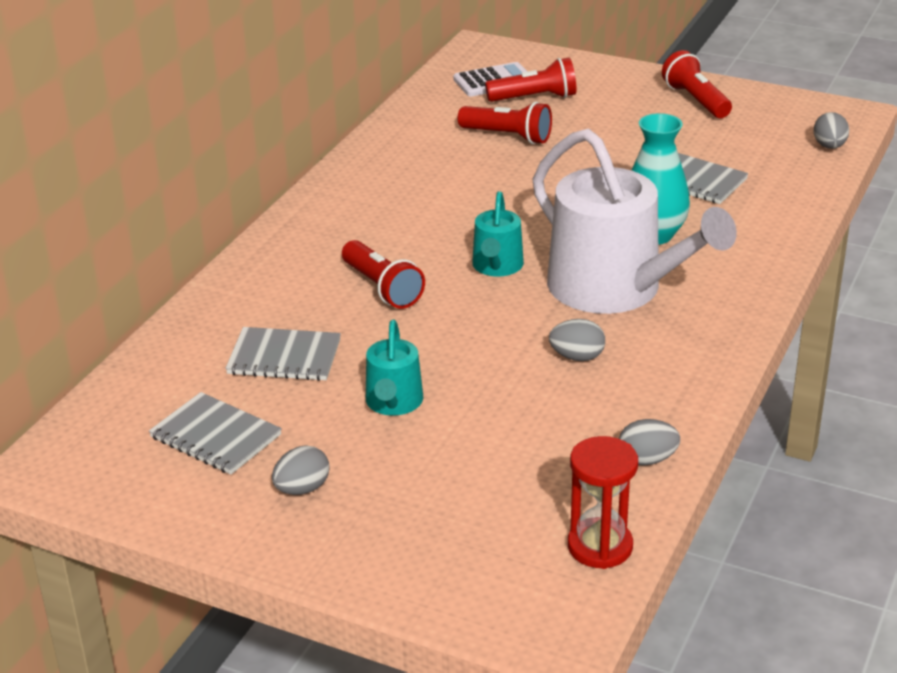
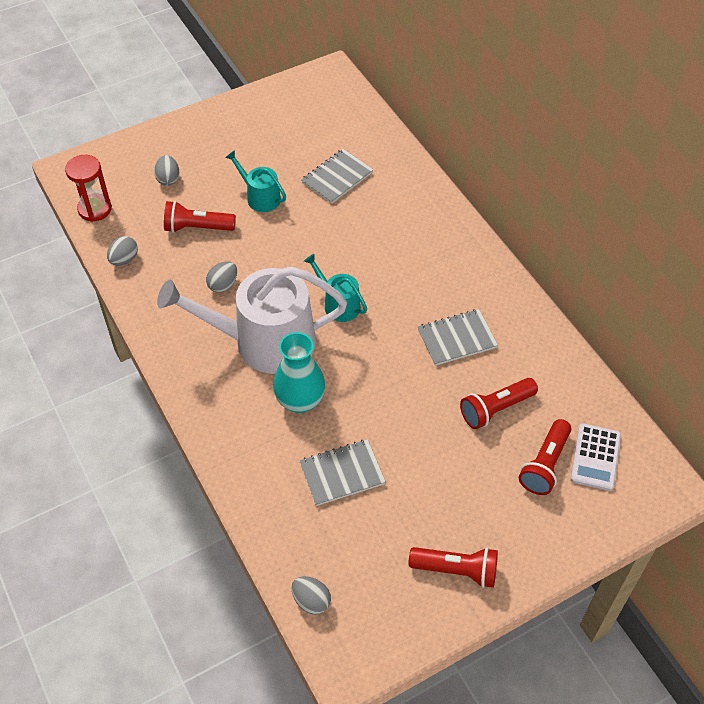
camera: 125 degrees right, 20 degrees up
(215, 436) = (298, 129): grey notebook -> grey notebook (457, 339)
(302, 489) = (232, 139): grey egg -> grey egg (168, 179)
(382, 288) = (364, 244): red flashlight -> red flashlight (197, 228)

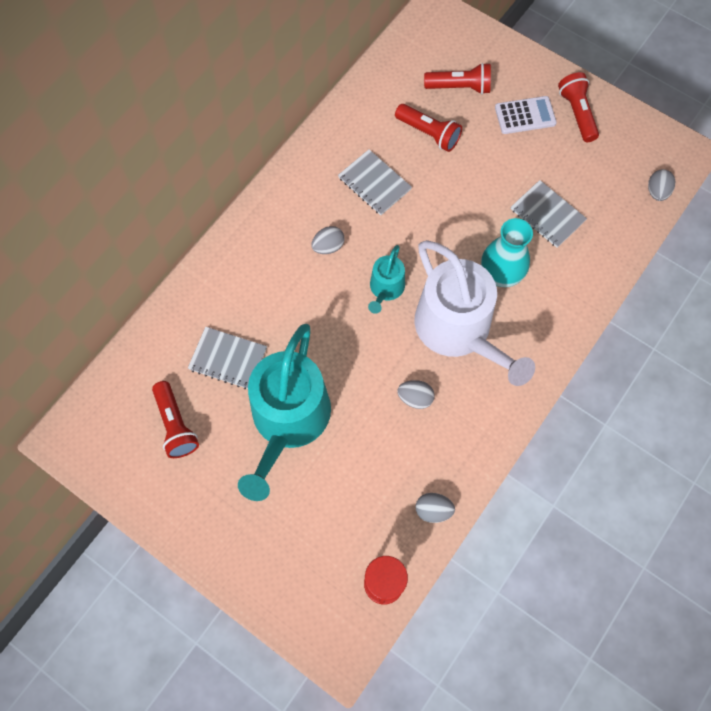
camera: 115 degrees left, 15 degrees up
(168, 179) = (305, 529): grey egg -> grey egg (328, 246)
(197, 228) = (357, 461): red flashlight -> red flashlight (176, 425)
(260, 197) = (288, 420): turquoise watering can -> turquoise watering can, size x2.12
(595, 457) = (435, 59): white calculator -> white calculator (525, 115)

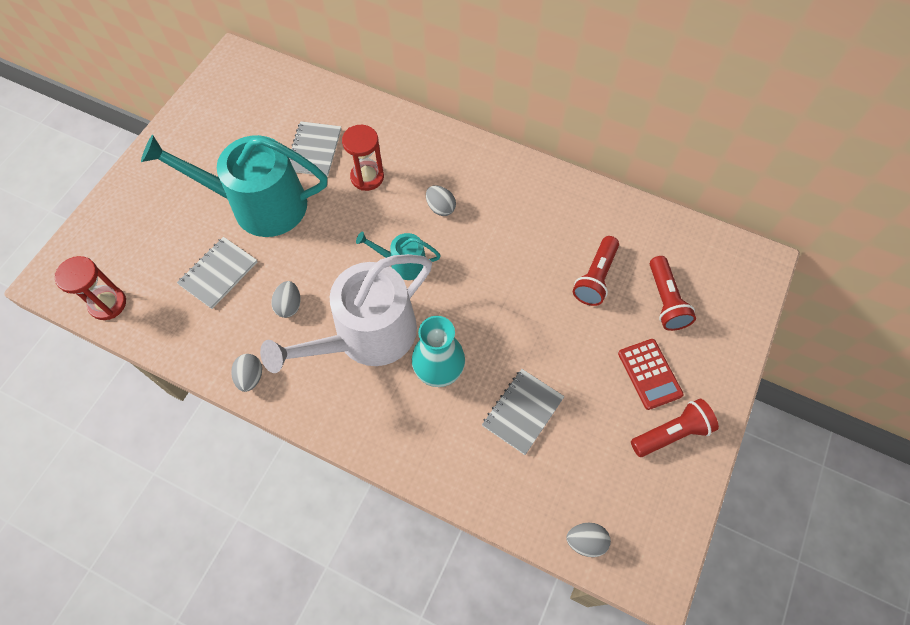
camera: 80 degrees right, 5 degrees down
(176, 425) = (250, 125): red flashlight -> none
(276, 309) = (367, 177): none -> red hourglass
(374, 183) = (521, 236): grey notebook -> grey notebook (218, 273)
(433, 510) = (176, 336): grey egg -> grey egg (250, 377)
(525, 115) = (649, 374): white calculator -> red calculator

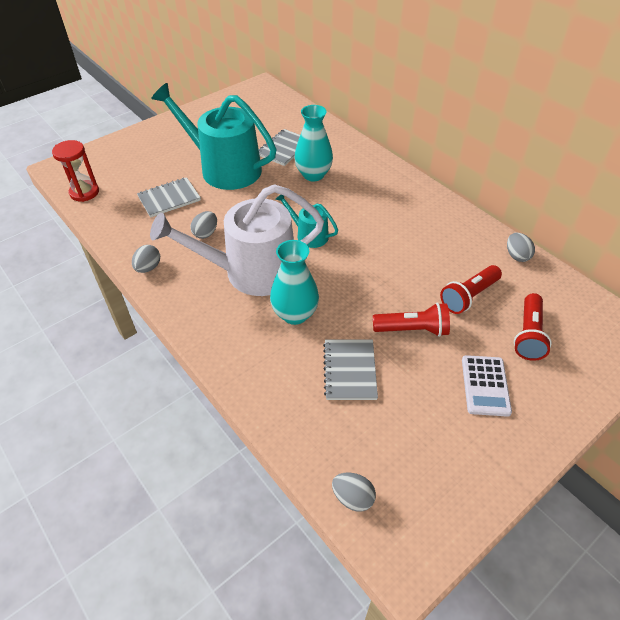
camera: 25 degrees right, 15 degrees down
(367, 177) = (313, 175): red hourglass -> turquoise vase
(440, 208) = (359, 209): grey egg -> grey egg (516, 256)
(522, 412) = (349, 370): grey notebook -> grey notebook turned 60 degrees counterclockwise
(649, 374) = (485, 385): red calculator -> white calculator
(671, 433) = (484, 442): red flashlight -> red flashlight (412, 329)

